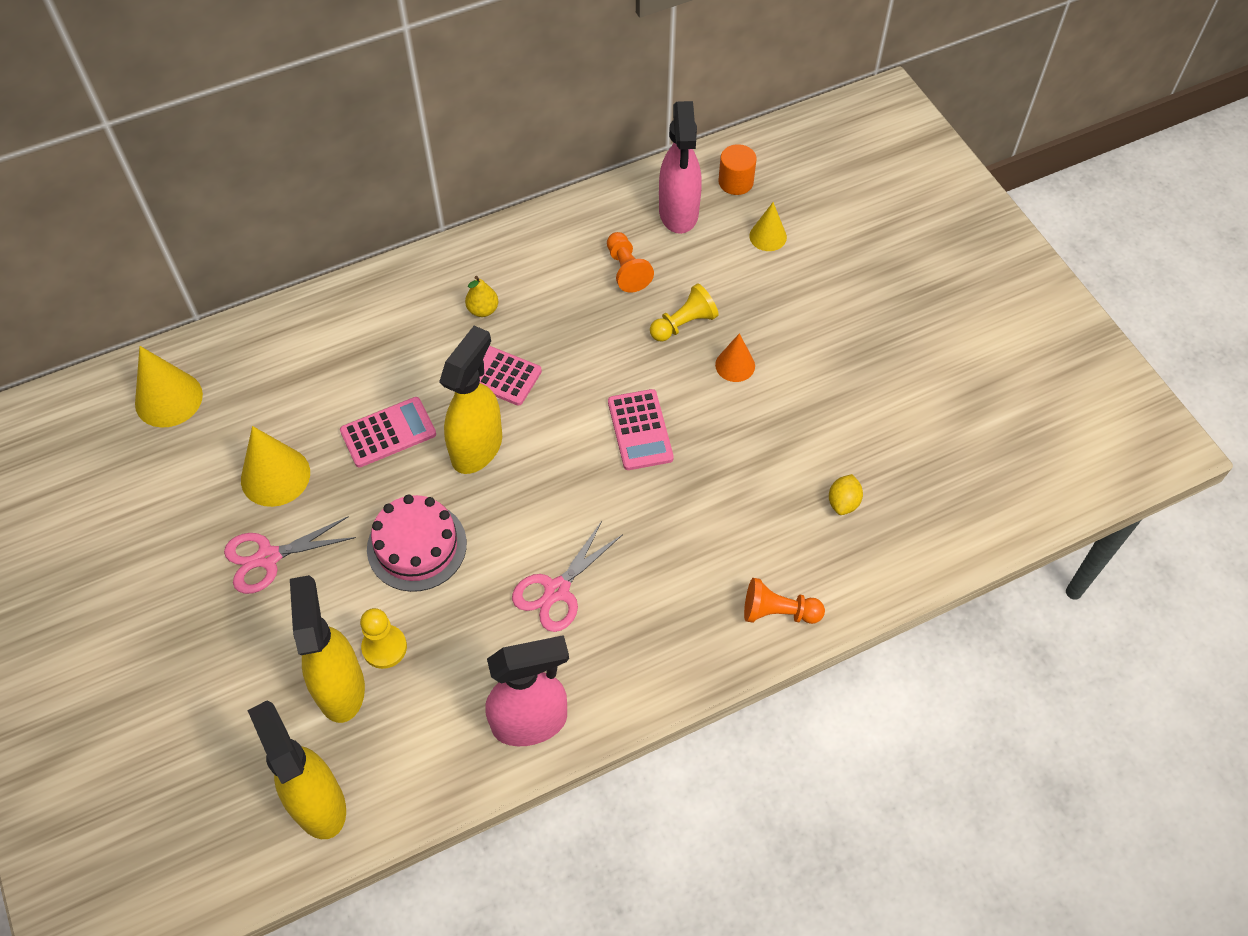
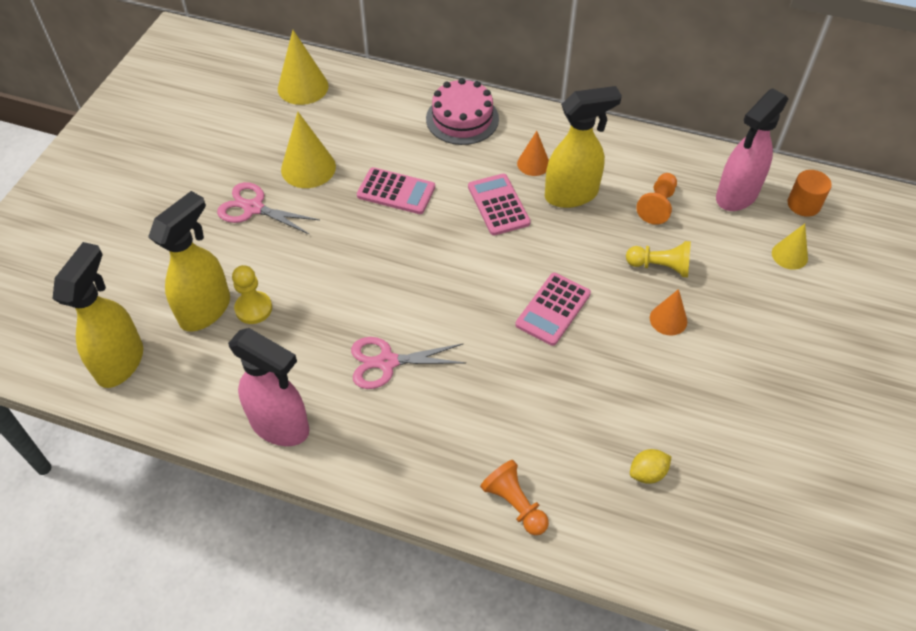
camera: 45 degrees right, 5 degrees down
(417, 546) = (337, 267): pink cake -> pink cake (462, 119)
(477, 447) = (438, 239): yellow spray bottle -> yellow spray bottle (572, 195)
(483, 310) = (533, 164): yellow pear -> orange cone

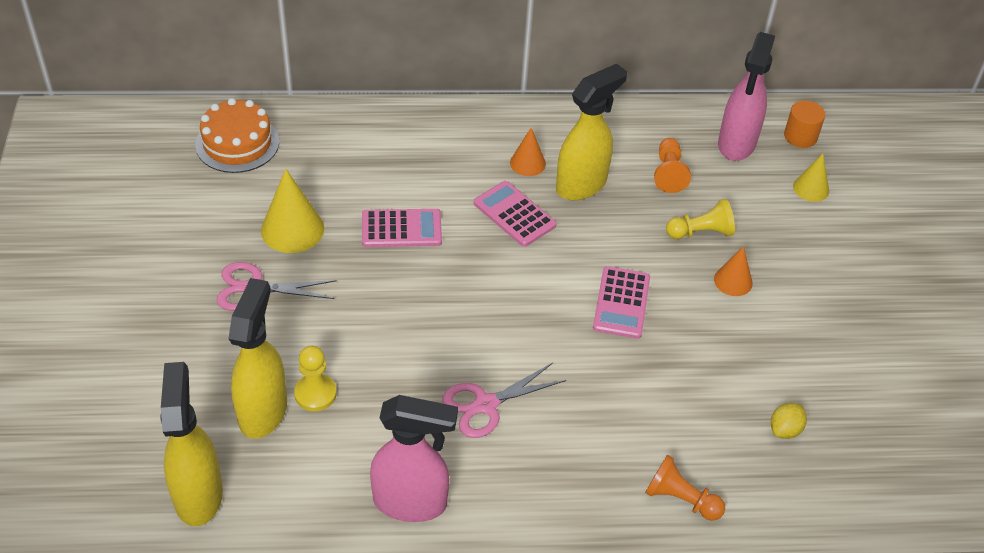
camera: 25 degrees left, 5 degrees down
(303, 87) = (237, 143): yellow cone -> orange cake
(462, 119) = (430, 135): pink cake -> none

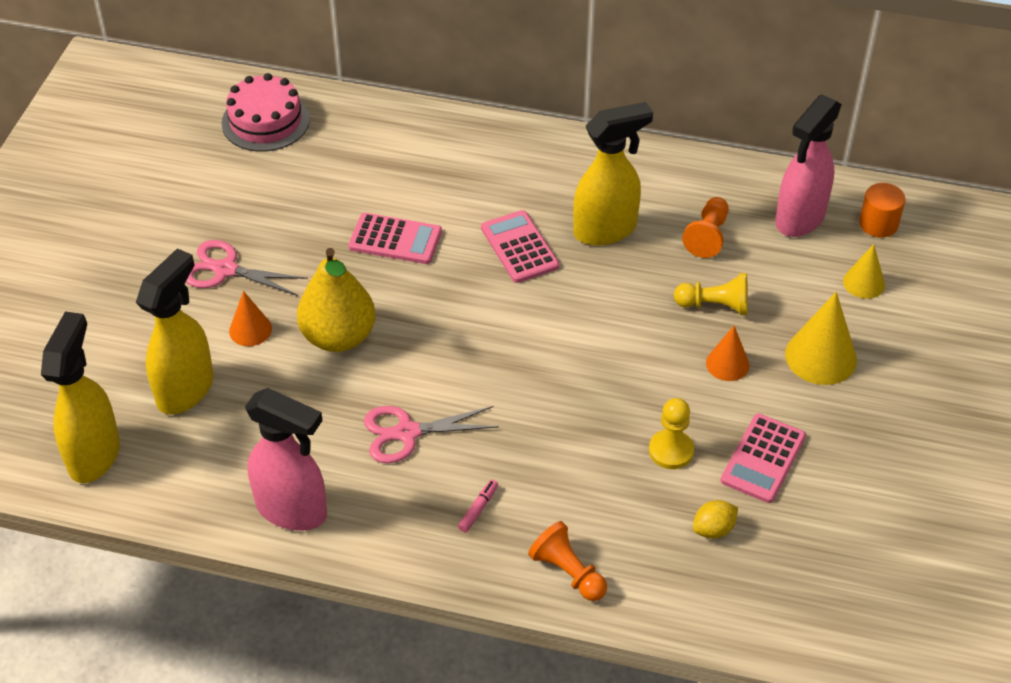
camera: 20 degrees right, 0 degrees up
(237, 143) = (265, 121): orange cake -> pink cake
(292, 229) = (285, 218): yellow cone -> yellow cone (821, 357)
(315, 394) = (242, 384): yellow pawn -> yellow pawn (671, 451)
(387, 329) = (339, 337): none -> yellow pear
(527, 163) = (557, 196): orange cone -> orange cone (250, 330)
(578, 460) = (478, 509): none -> pink marker
(621, 303) = (594, 361): pink calculator -> pink calculator (763, 459)

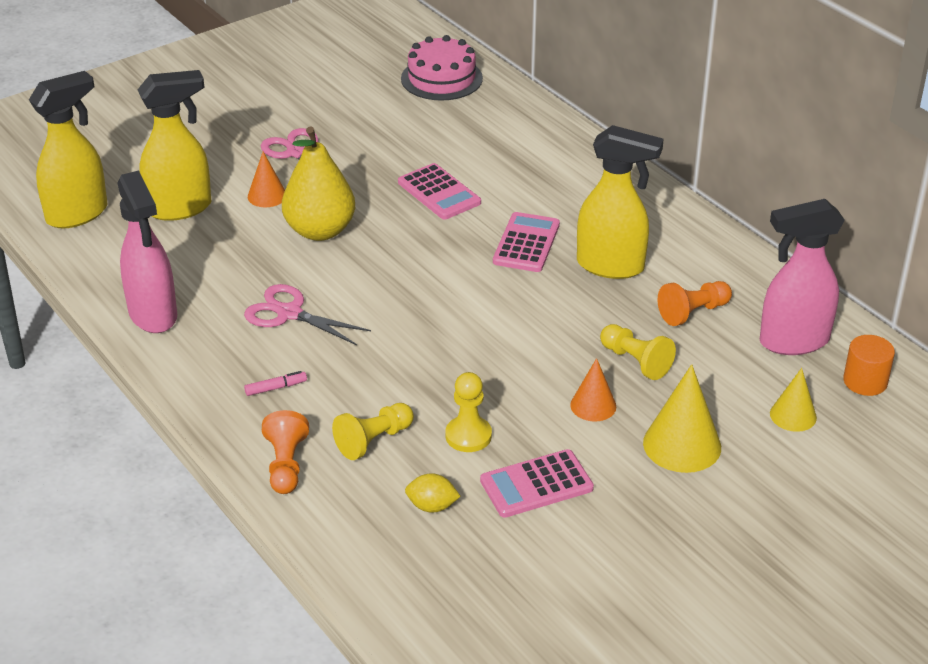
camera: 40 degrees right, 10 degrees down
(608, 503) = (373, 441): none -> yellow pawn

